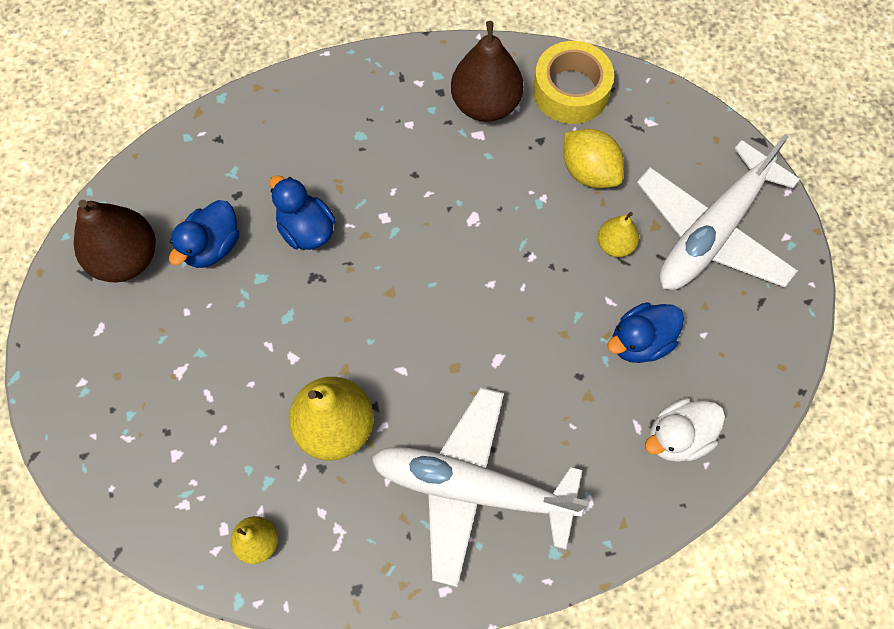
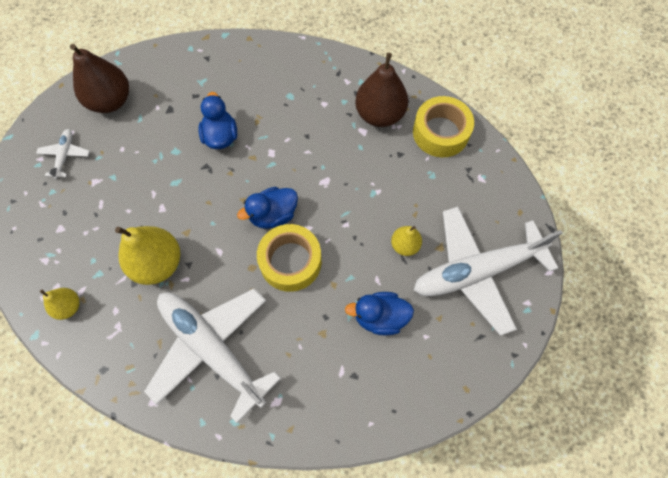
camera: 30 degrees right, 0 degrees up
(114, 360) = (65, 156): none -> white plane
(212, 246) = (161, 118): blue duck -> blue duck (273, 215)
(496, 335) = (290, 261): none -> yellow tape
(589, 172) = (418, 190): yellow lemon -> none
(677, 437) = (363, 394): white duck -> none

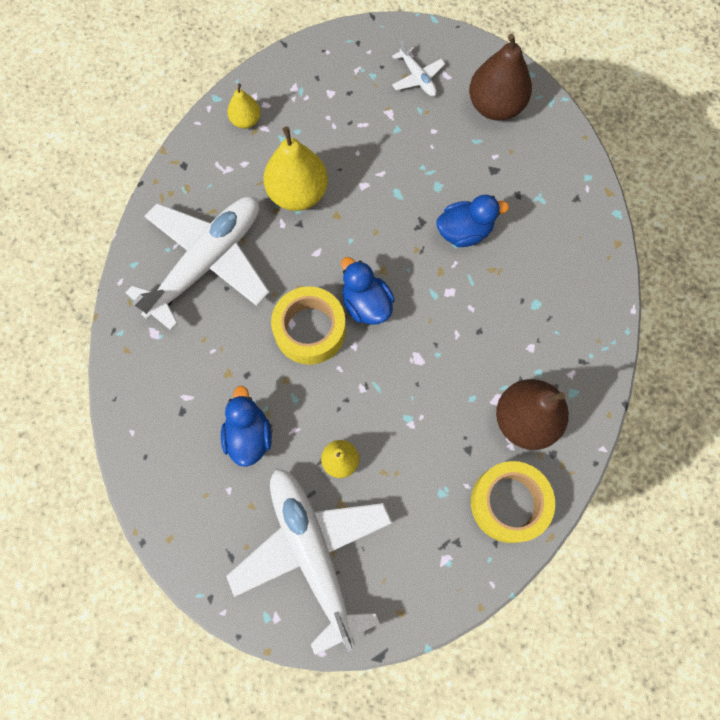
camera: 85 degrees right, 5 degrees up
(65, 156) = (417, 77): white plane -> white plane turned 60 degrees clockwise

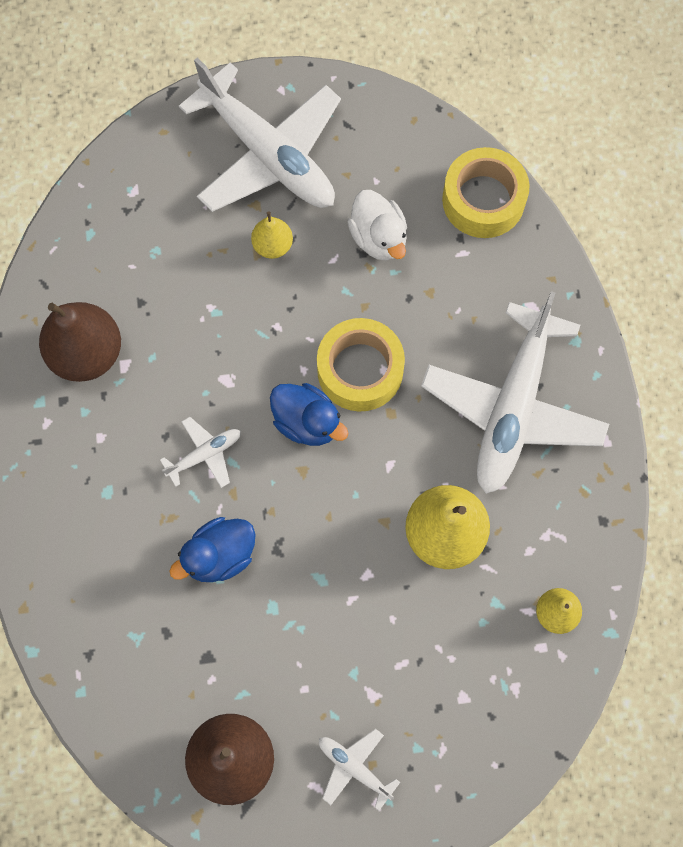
camera: 160 degrees right, 0 degrees up
(249, 435) = (378, 238): blue duck -> white duck
(453, 306) = (205, 454): none -> white plane
(508, 503) = (83, 264): yellow tape -> yellow tape (483, 200)

